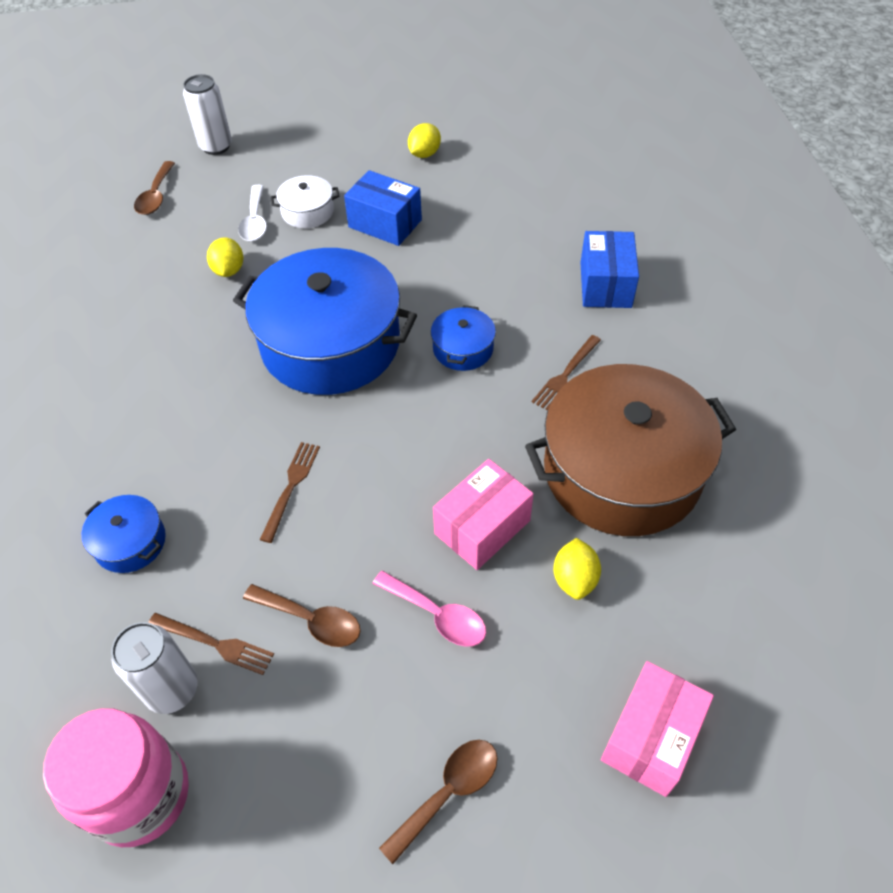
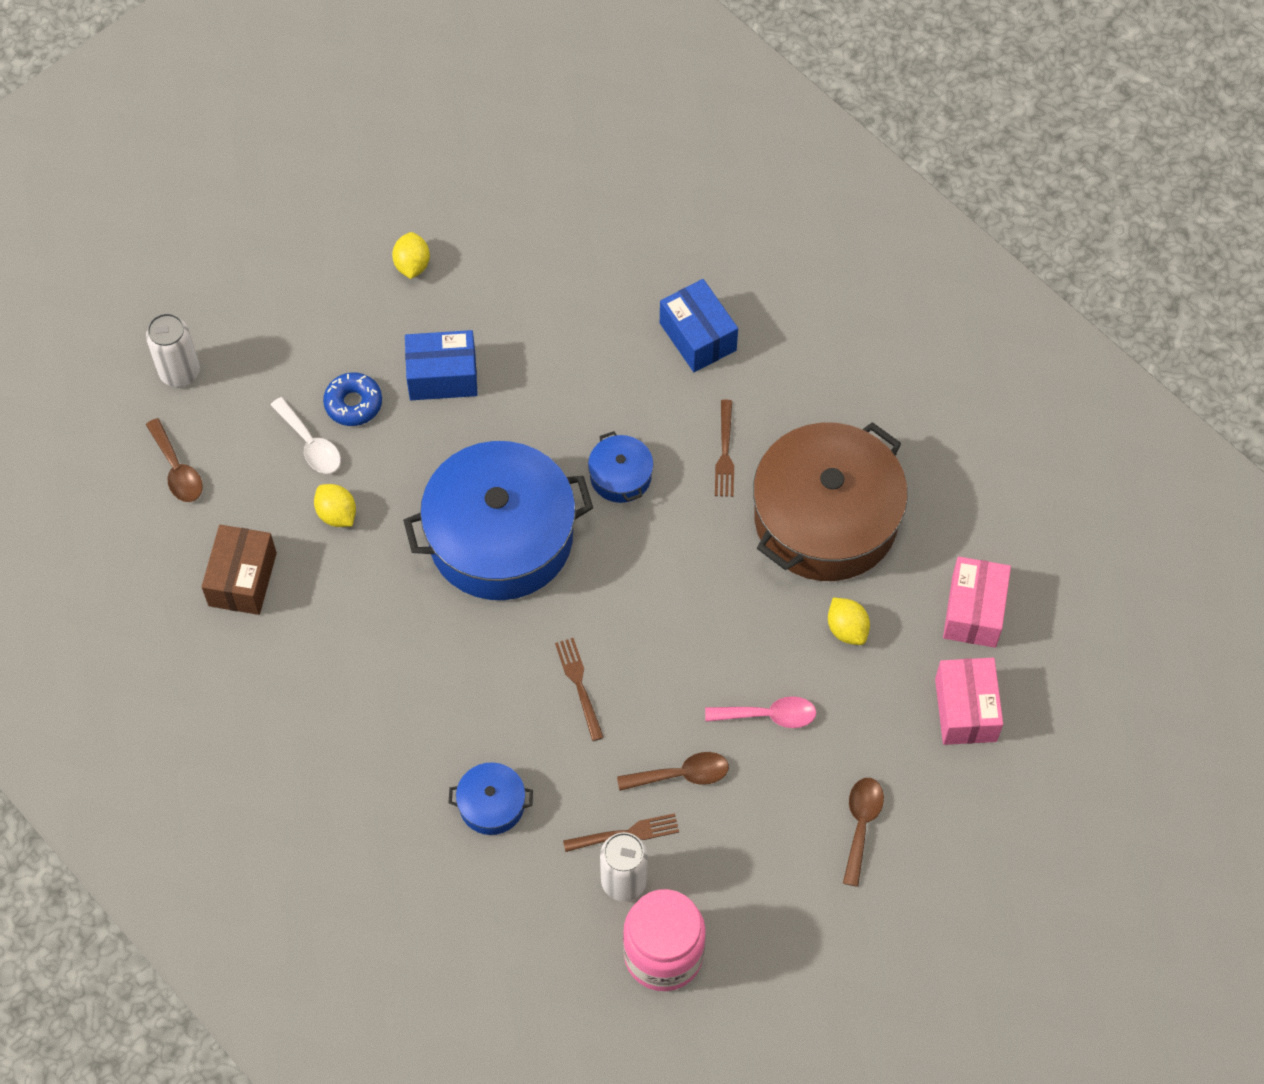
camera: 35 degrees left, 10 degrees up
(125, 278) = (242, 579): none -> brown box
(307, 212) = (353, 403): white pot -> blue donut
(482, 527) = (752, 629): pink box -> pink box (974, 611)

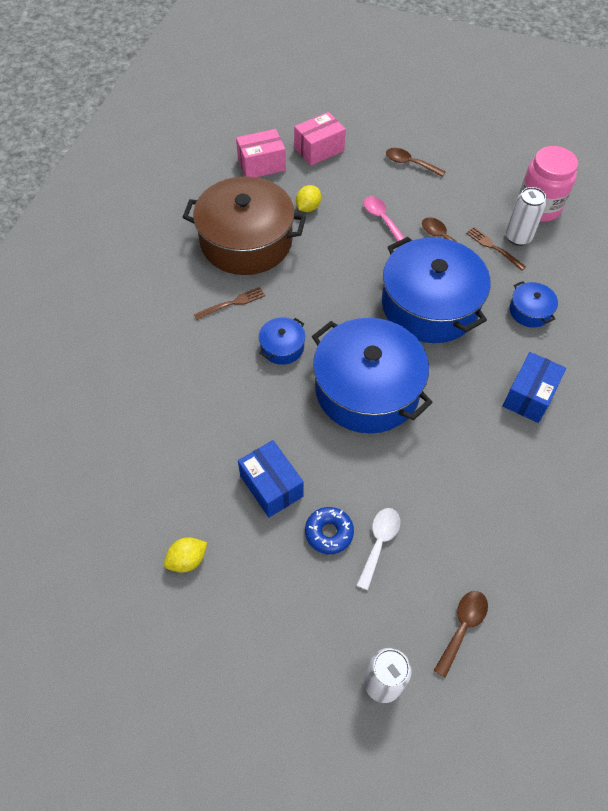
camera: 120 degrees left, 5 degrees down
(242, 579) = (507, 525): brown box -> none
(337, 514) = (419, 493): yellow lemon -> none
(579, 684) = (429, 305): brown fork -> blue pot
(698, 336) = (154, 352): blue box -> blue box (529, 396)
(861, 825) = (410, 163): brown spoon -> brown spoon turned 45 degrees clockwise

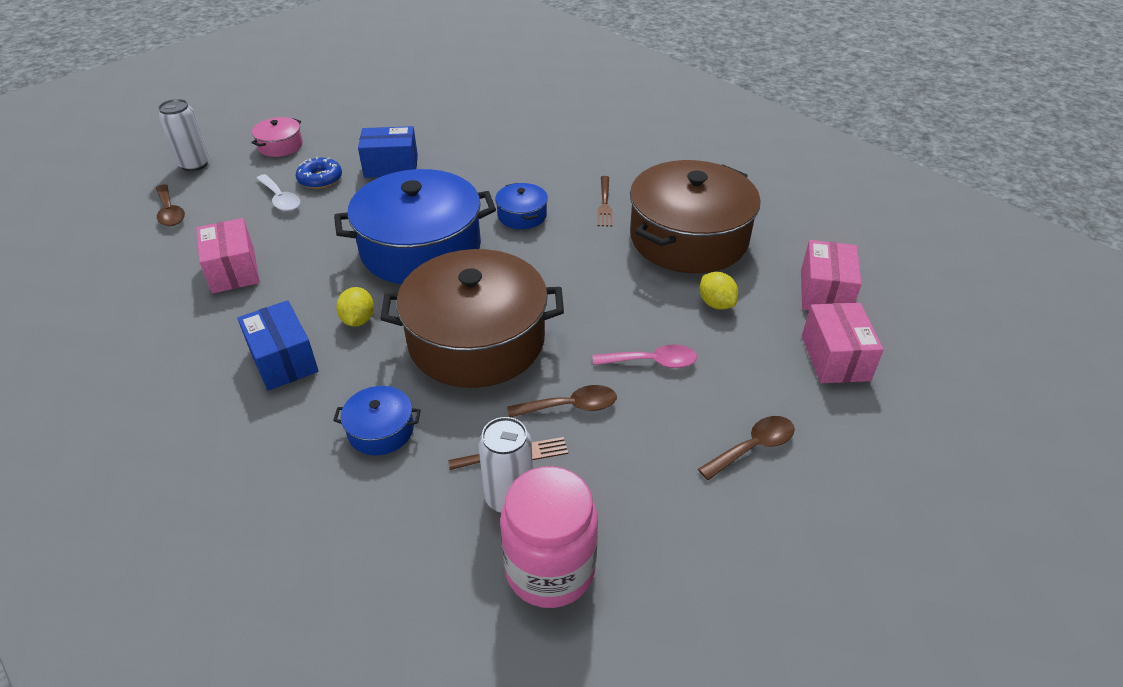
camera: 120 degrees right, 15 degrees down
(187, 560) = (380, 118): yellow lemon -> yellow lemon (358, 320)
(297, 621) = (280, 146): none -> pink pot
(429, 305) = (476, 340): blue pot -> brown pot
(484, 500) = (233, 270): none -> pink box

